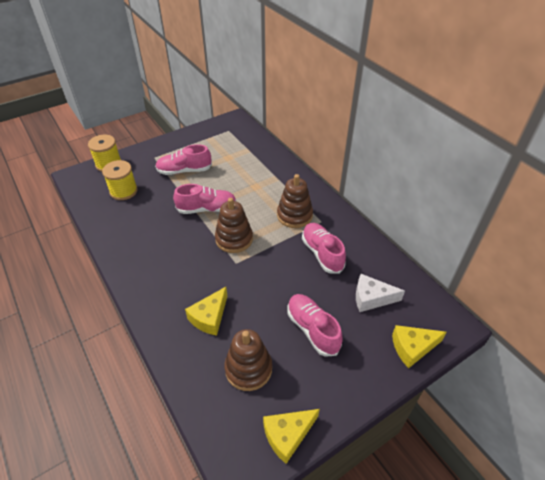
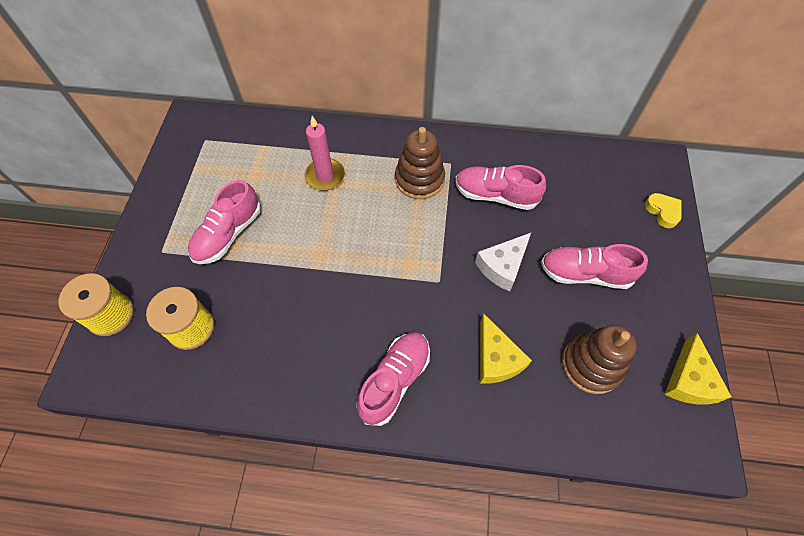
camera: 50 degrees left, 15 degrees up
(207, 209) = (324, 254): pink shoe -> pink shoe (395, 380)
(234, 239) = (401, 259): brown stacking toy -> none
(254, 180) = (325, 176): none -> pink candle
(371, 298) = (585, 198): white cheese -> white cheese (502, 266)
(412, 348) = (662, 211): yellow cheese -> yellow heart

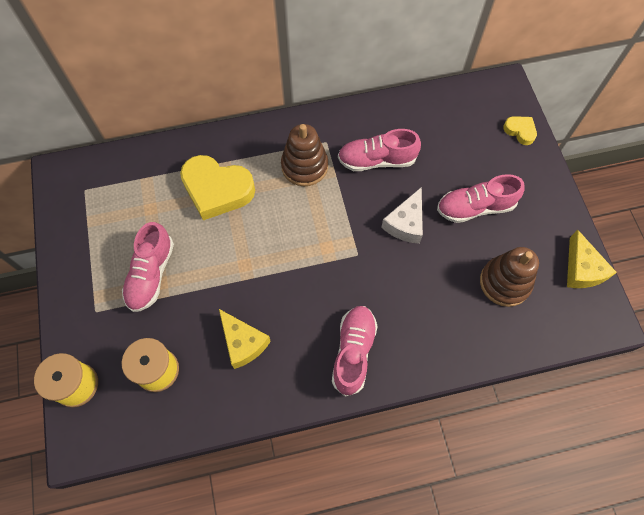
camera: 20 degrees left, 5 degrees up
(325, 176) = (217, 190): pink candle -> yellow heart
(496, 358) = (428, 304): yellow cheese -> yellow cheese (243, 342)

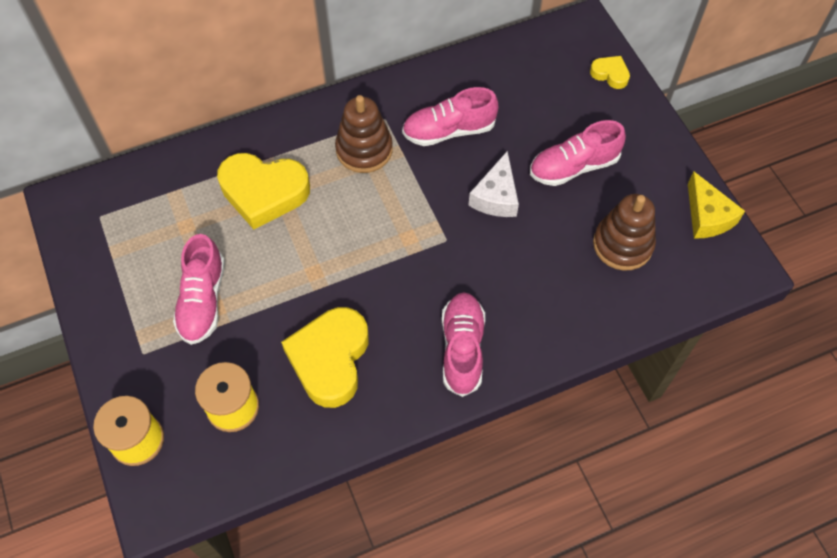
camera: 10 degrees left, 5 degrees down
(243, 342) = (330, 359): yellow cheese -> yellow heart

